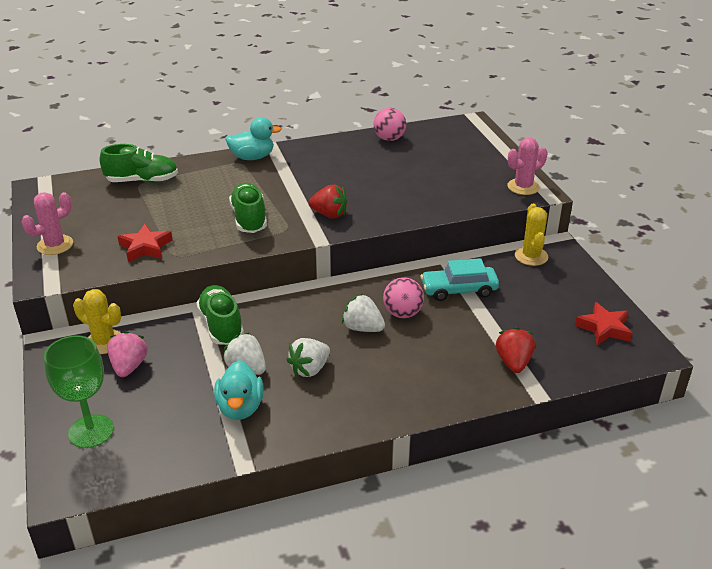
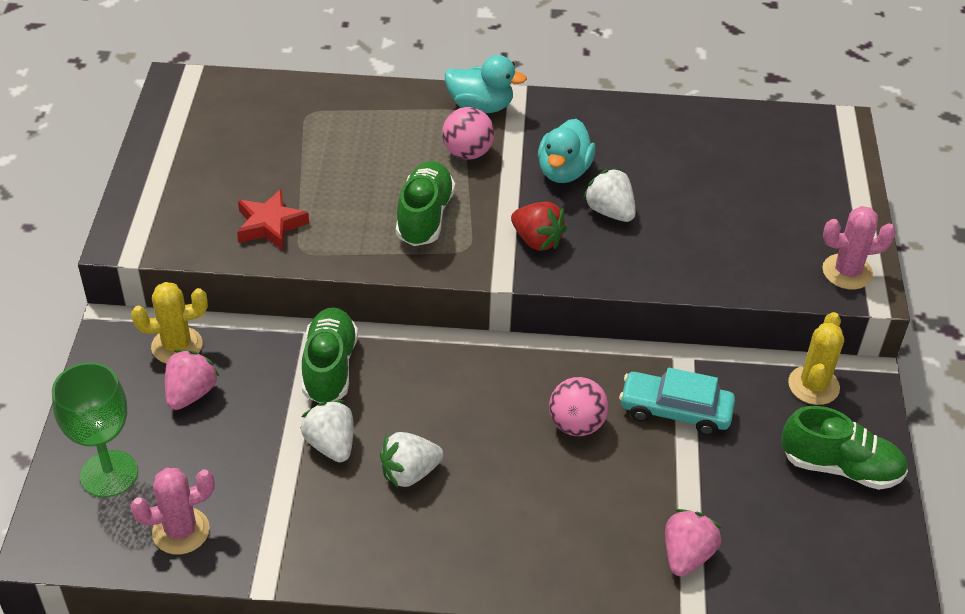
camera: 20 degrees right, 10 degrees up
(55, 245) = (161, 188): pink cactus -> pink cactus (181, 531)
(104, 342) = (177, 346): yellow cactus -> yellow cactus turned 60 degrees counterclockwise
(142, 181) = (315, 108): green shoe -> green shoe (840, 467)
(240, 407) = (297, 501): turquoise duck -> turquoise duck (563, 171)
(363, 328) = (510, 431): white strawberry -> white strawberry (610, 211)
(389, 139) = (694, 124): pink ball -> pink ball (467, 153)
(513, 362) = (686, 555): red strawberry -> pink strawberry
(604, 328) = (850, 543): red star -> none

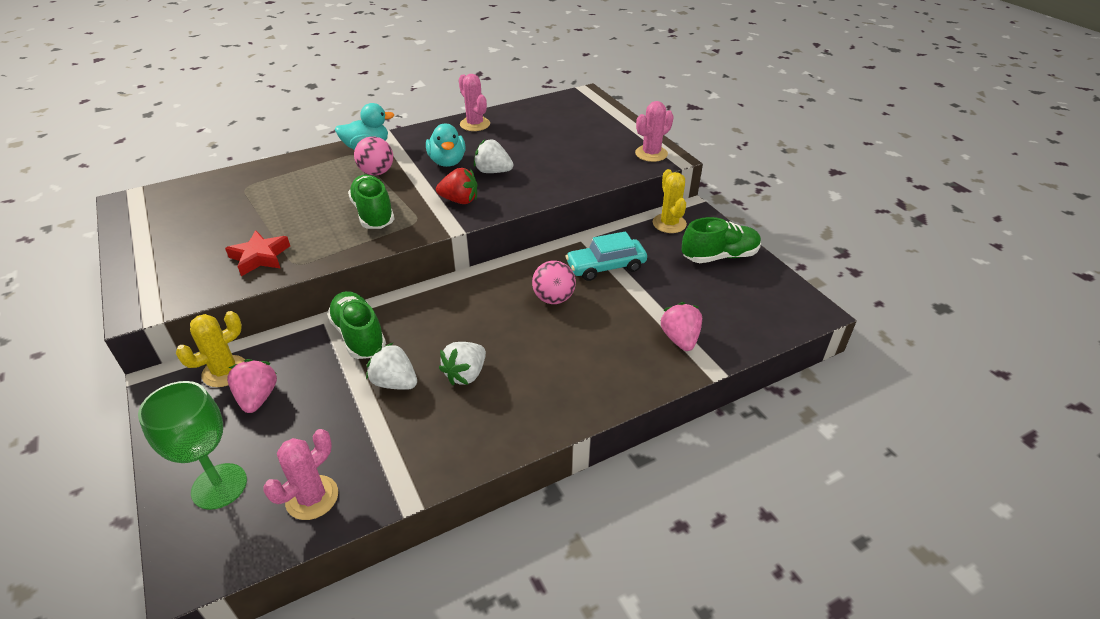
camera: 30 degrees left, 5 degrees down
(642, 120) = (475, 124): none -> pink cactus

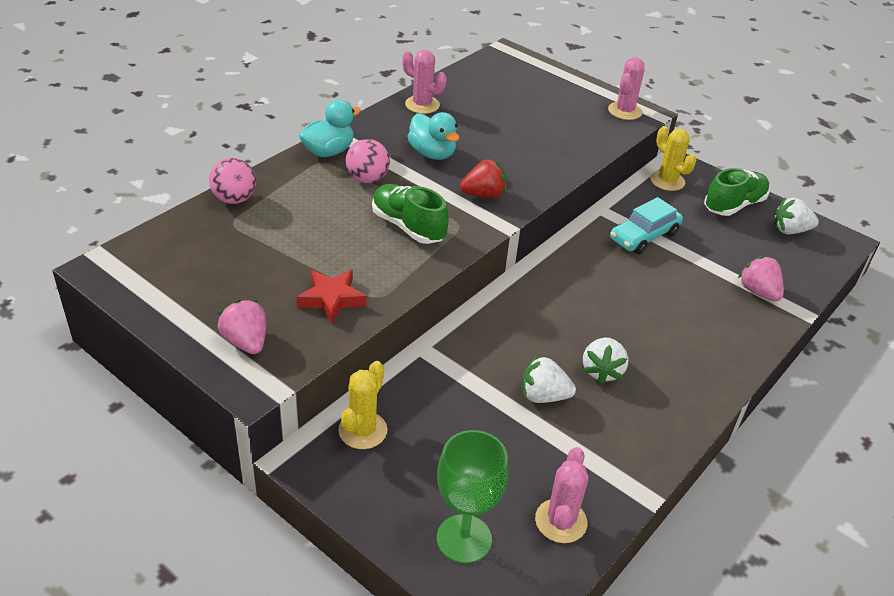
camera: 25 degrees left, 0 degrees up
(257, 398) = (422, 447): pink strawberry -> pink strawberry (246, 342)
(359, 336) = (468, 360): green shoe -> none
(493, 171) = (489, 156): white strawberry -> white strawberry (790, 230)
(553, 298) = (622, 279): pink ball -> pink ball (234, 199)

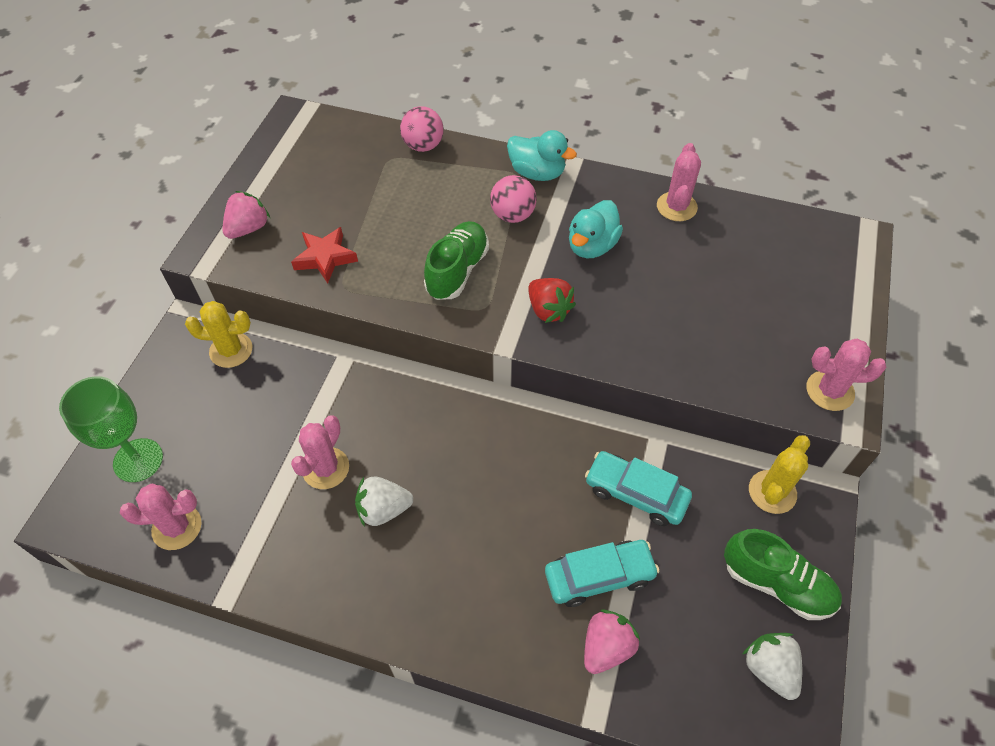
camera: 70 degrees right, 15 degrees up
(543, 396) = (326, 468): white strawberry -> pink cactus
(704, 276) = (599, 576): none -> turquoise car

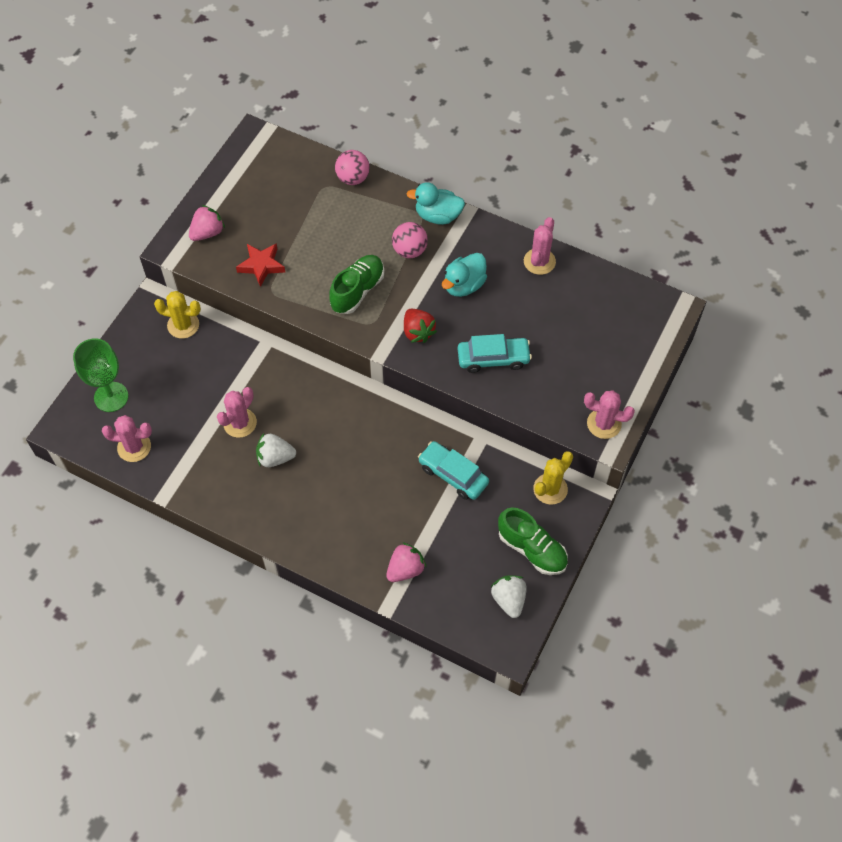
camera: 10 degrees right, 5 degrees up
(537, 173) = (438, 216): turquoise duck -> turquoise duck turned 150 degrees clockwise
(599, 576) = (412, 525): turquoise car -> turquoise car (493, 358)

